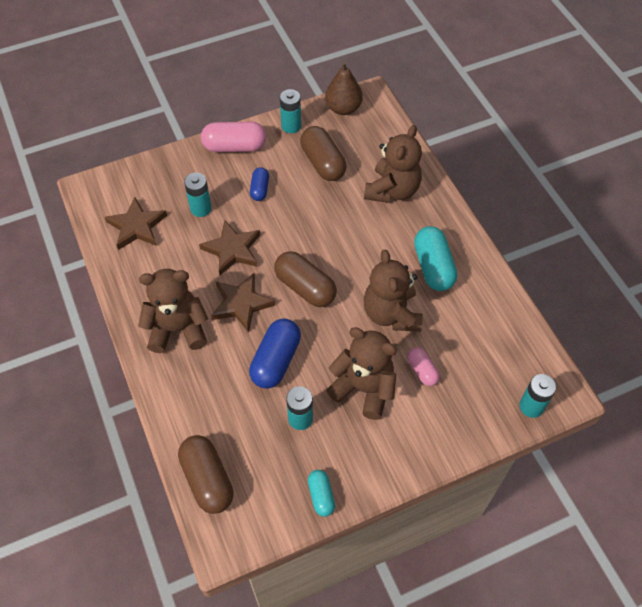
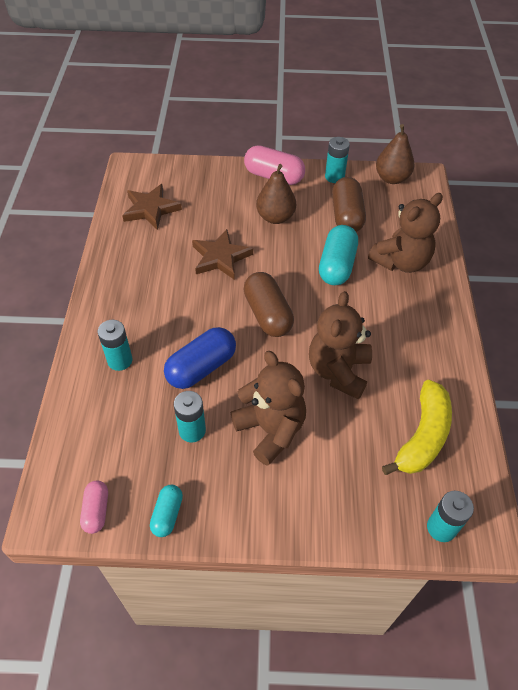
camera: 25 degrees right, 5 degrees down
(178, 329) = (131, 304): brown teddy bear -> none
(201, 208) = (213, 214): turquoise battery -> turquoise battery (120, 360)
(207, 479) = (72, 447): brown capsule -> none
(241, 304) = (200, 305): brown star -> none
(260, 189) = (275, 217): blue capsule -> brown pear
(422, 371) = (340, 438): pink capsule -> pink capsule (96, 511)
(433, 267) = (405, 345): turquoise capsule -> turquoise capsule (336, 265)
(484, 340) = (422, 436): none -> yellow banana

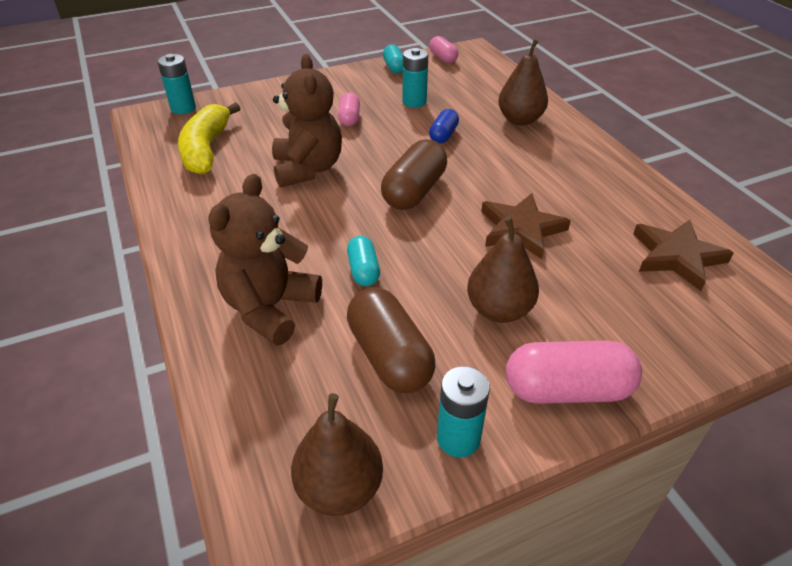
camera: 155 degrees right, 10 degrees down
(120, 360) = (520, 120): turquoise battery -> brown pear
(201, 367) = (443, 135): blue capsule -> blue capsule, size x0.57
(267, 314) = (414, 191): brown capsule -> brown capsule turned 75 degrees clockwise
(270, 429) = (349, 118): brown teddy bear -> pink capsule
(336, 265) = (363, 270): turquoise capsule -> turquoise capsule, size x0.57

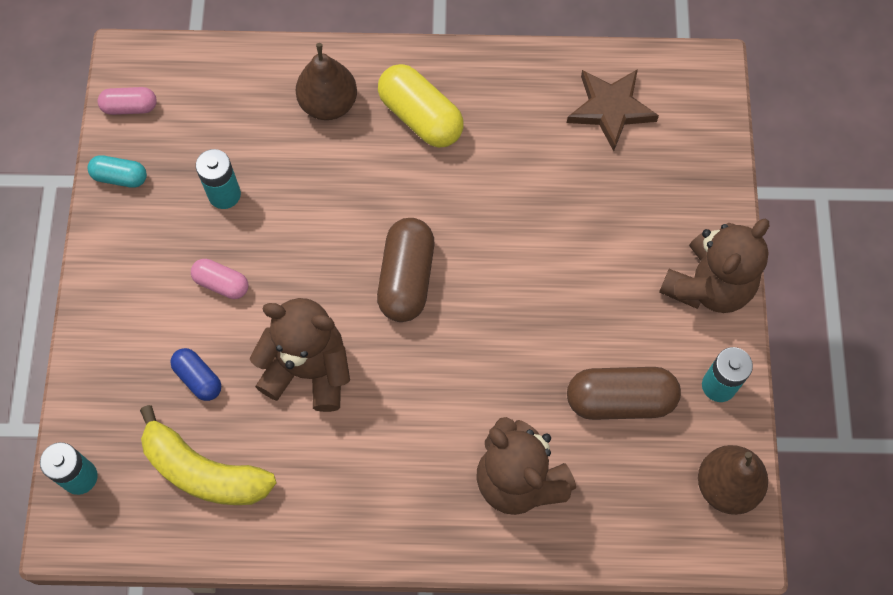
camera: 65 degrees left, 25 degrees up
(363, 270) = (506, 378): turquoise capsule -> none
(414, 191) = (406, 278): brown capsule -> brown capsule turned 45 degrees clockwise
(443, 135) = (316, 199): blue capsule -> blue capsule (198, 378)
(499, 310) = (607, 288): brown pear -> none
(521, 229) = (514, 212): brown star -> none
(553, 159) = (420, 117): none -> yellow capsule
(567, 389) = (708, 285): pink capsule -> brown teddy bear

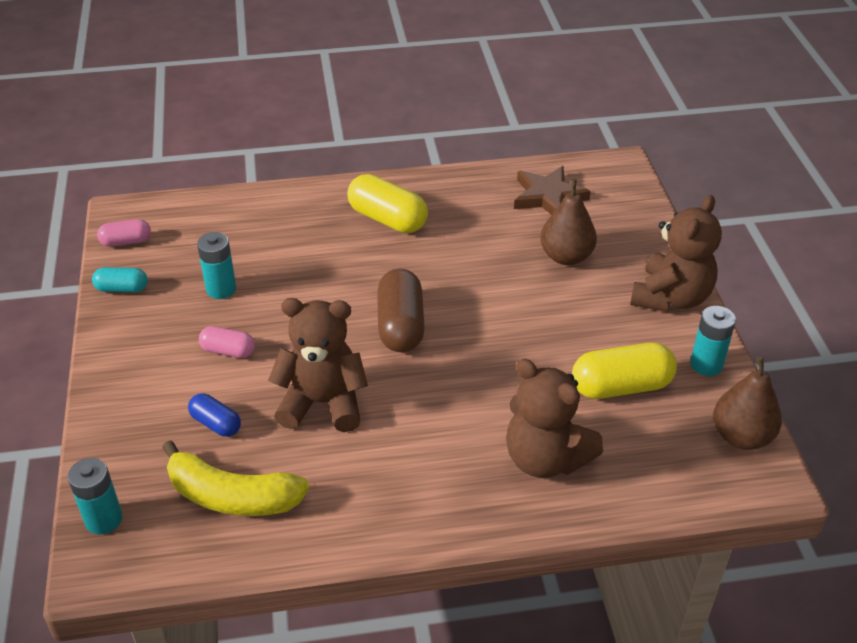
camera: 10 degrees left, 25 degrees down
(328, 104) = (305, 220): brown pear -> brown pear (566, 256)
(620, 400) = (621, 386): brown capsule -> yellow capsule

